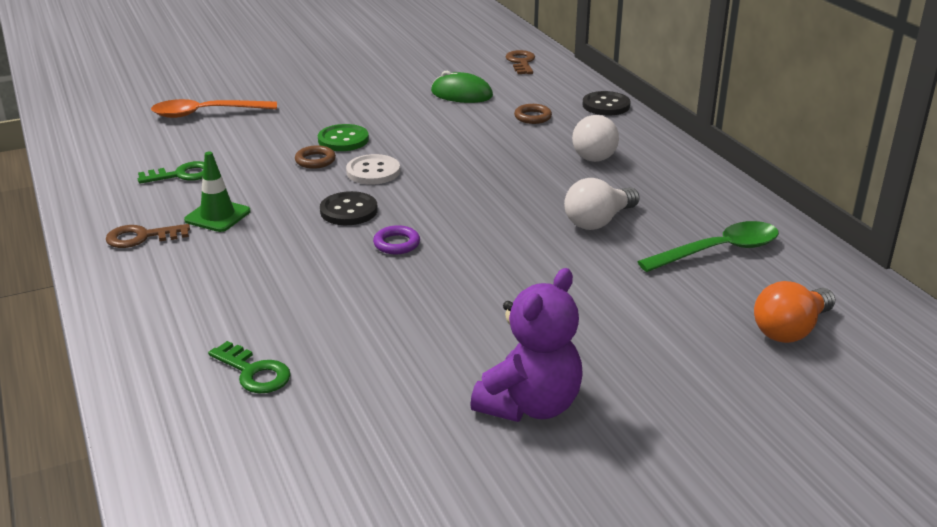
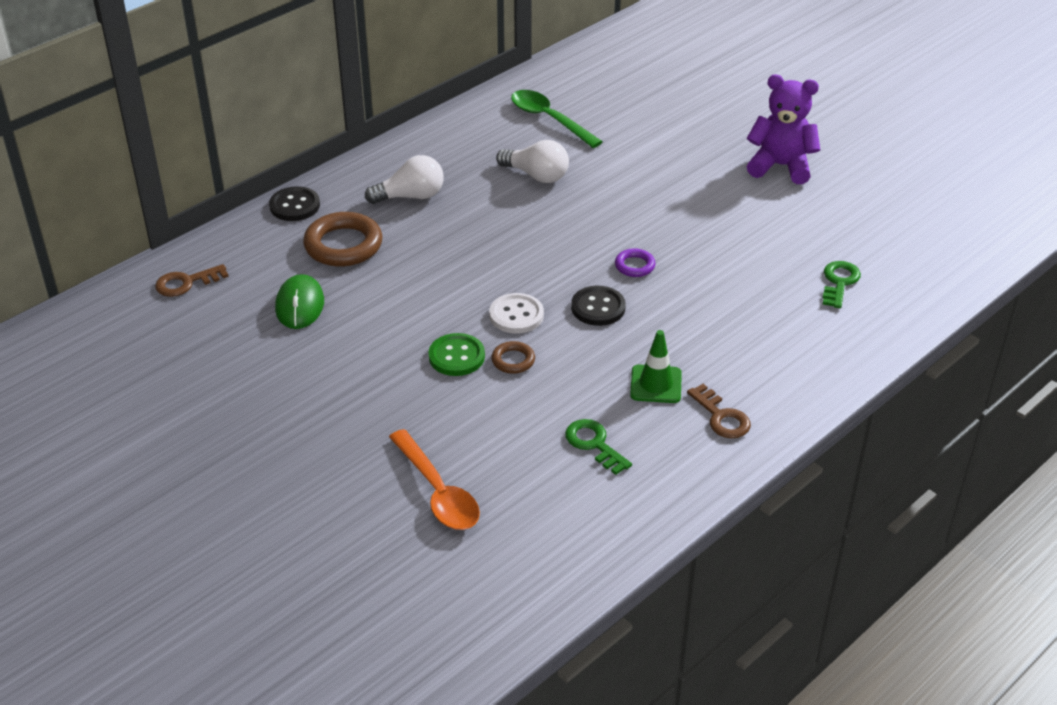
camera: 110 degrees left, 10 degrees up
(532, 117) = (343, 245): brown ring -> brown ring, size x1.97
(790, 330) = (632, 87): orange light bulb -> none

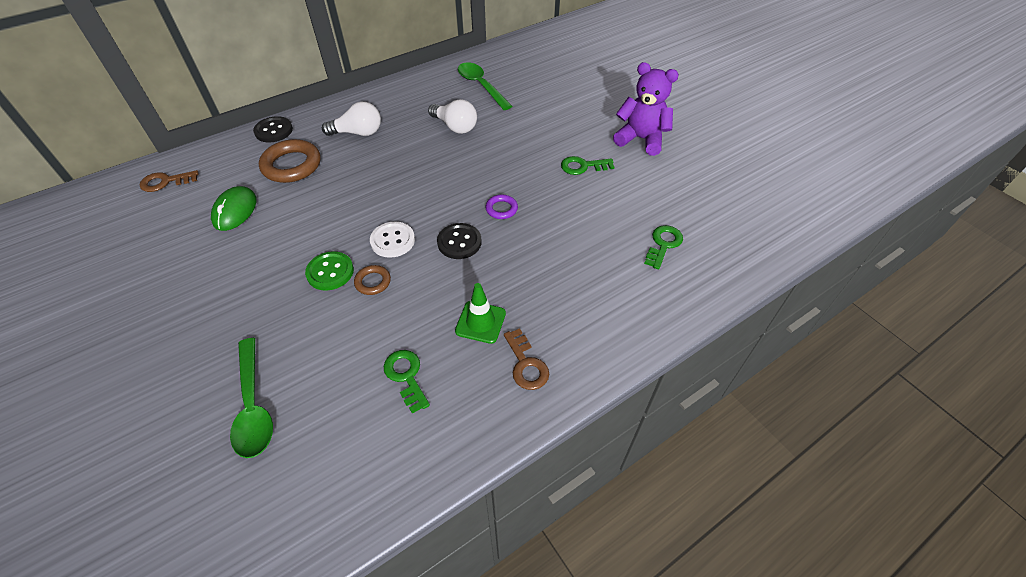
camera: 10 degrees right, 10 degrees up
(438, 492) = (253, 406): orange spoon -> green spoon
(718, 206) = (583, 166): none -> green key

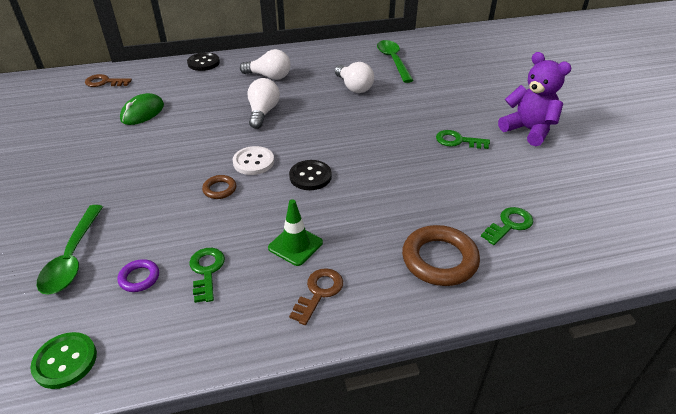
camera: 20 degrees right, 10 degrees down
(292, 165) = (203, 89): brown ring -> brown ring (439, 259)
(330, 272) = (189, 173): green button -> green button (65, 361)
(373, 179) = (263, 112): none -> white light bulb
(501, 209) = (362, 159): purple ring -> purple ring (139, 278)
(526, 364) = (319, 292): brown key -> brown key turned 150 degrees counterclockwise

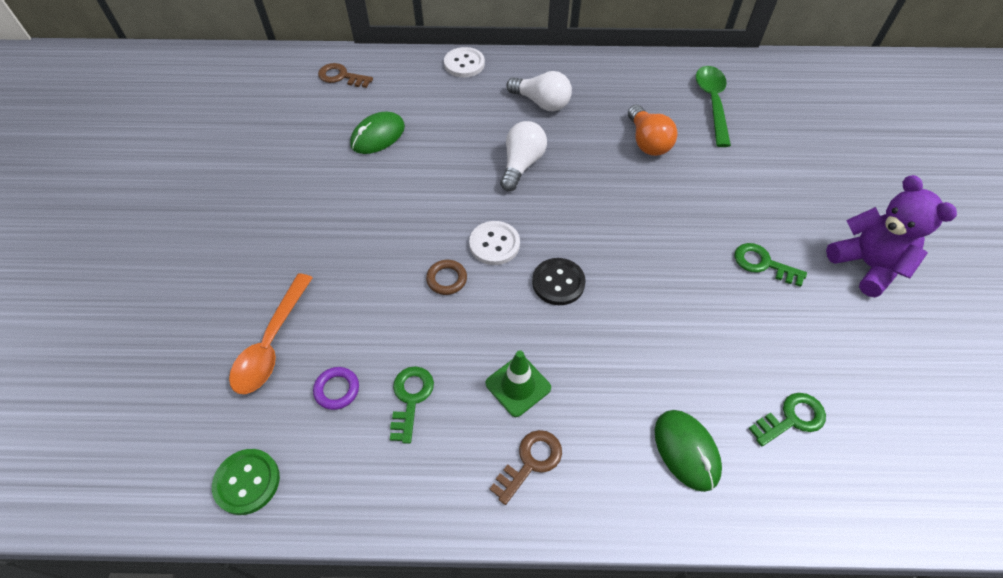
camera: 15 degrees right, 15 degrees up
(73, 258) = (271, 343): green spoon -> orange spoon
(203, 63) = (464, 64): black button -> white button
(354, 87) = (647, 142): white light bulb -> orange light bulb
(439, 259) = (686, 450): brown ring -> green mouse

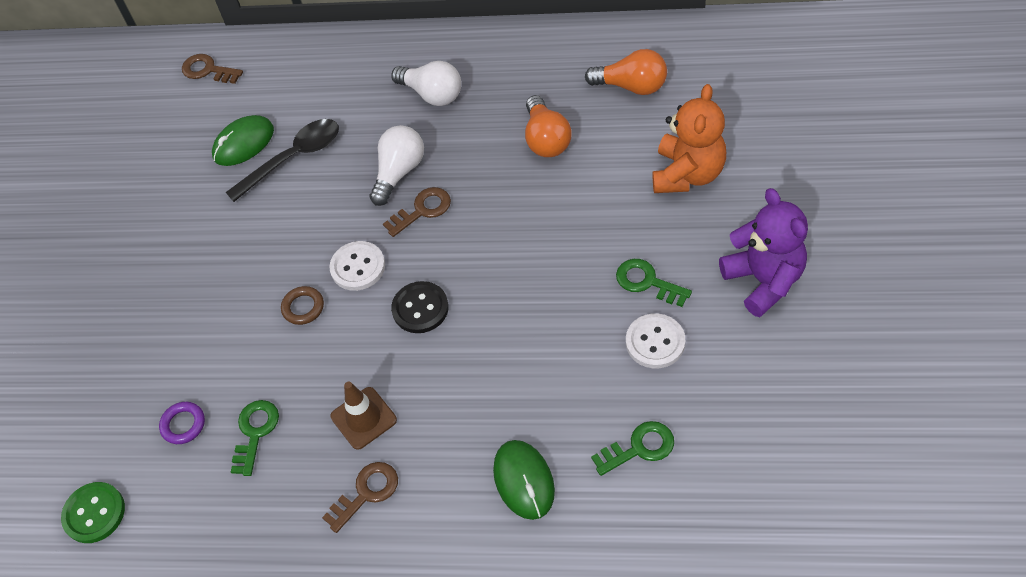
camera: 10 degrees right, 0 degrees up
(271, 343) = (121, 379): orange spoon -> none
(424, 149) = (293, 158): none -> black spoon
(464, 64) = (349, 47): white button -> white button (655, 342)
(518, 386) = (363, 418): green traffic cone -> brown traffic cone
(547, 196) = (422, 210): none -> brown key
(712, 103) = (631, 86): green spoon -> orange light bulb
(776, 174) = (687, 174): none -> orange teddy bear

